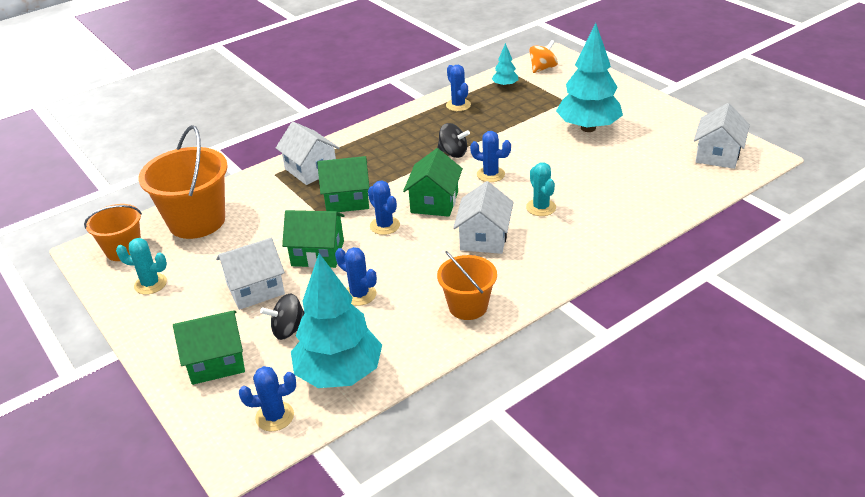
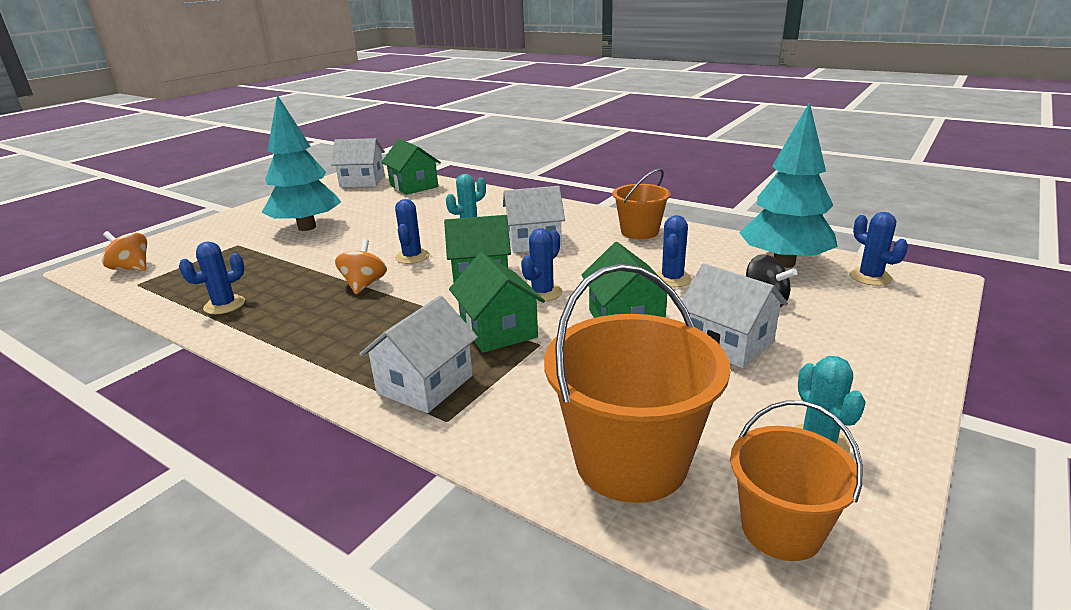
camera: 110 degrees left, 10 degrees down
(216, 361) = (861, 329): green house -> green house (414, 186)
(453, 153) = (364, 285): black spinning top -> orange spinning top
(505, 85) = (174, 283): turquoise tree -> none

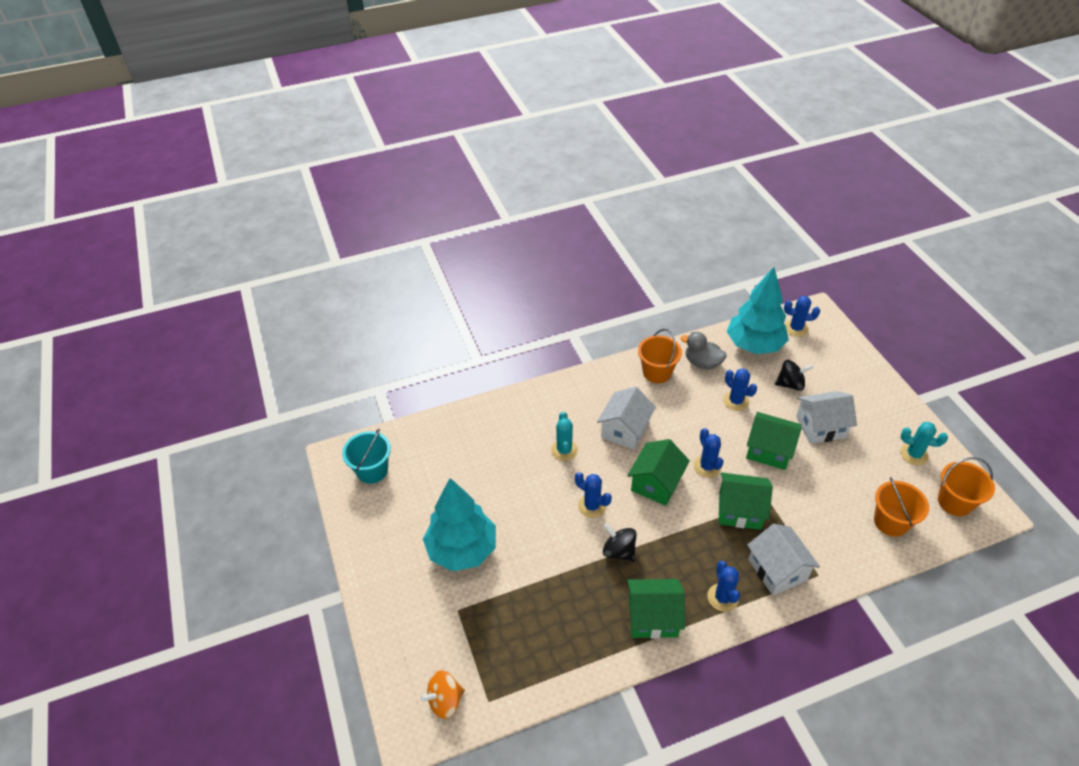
camera: 55 degrees left, 20 degrees up
(224, 305) = (586, 645): blue cactus -> blue cactus (722, 597)
(362, 181) = (372, 470): white house -> turquoise bucket
(364, 285) = (619, 551): orange spinning top -> black spinning top
(414, 186) = (428, 442): green house -> green house (653, 617)
(631, 461) = (891, 522): orange bucket -> orange bucket, size x0.60
(696, 246) = (702, 363): none -> grey duck

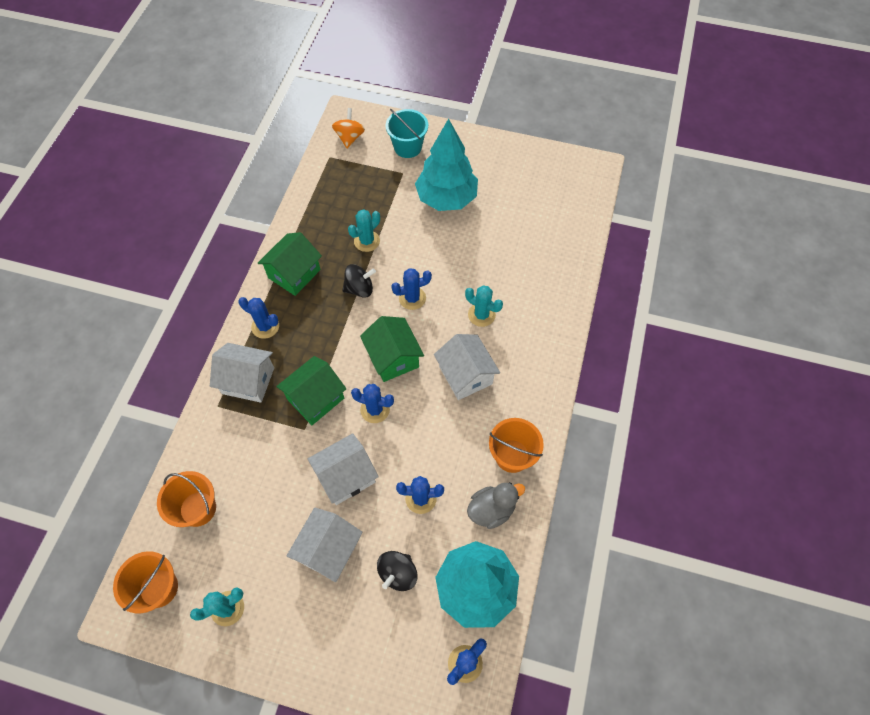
camera: 125 degrees right, 15 degrees up
(372, 470) = (564, 181): turquoise bucket -> turquoise bucket (408, 147)
(565, 582) = (367, 241): none -> turquoise cactus
(769, 450) = (346, 476): green house -> white house

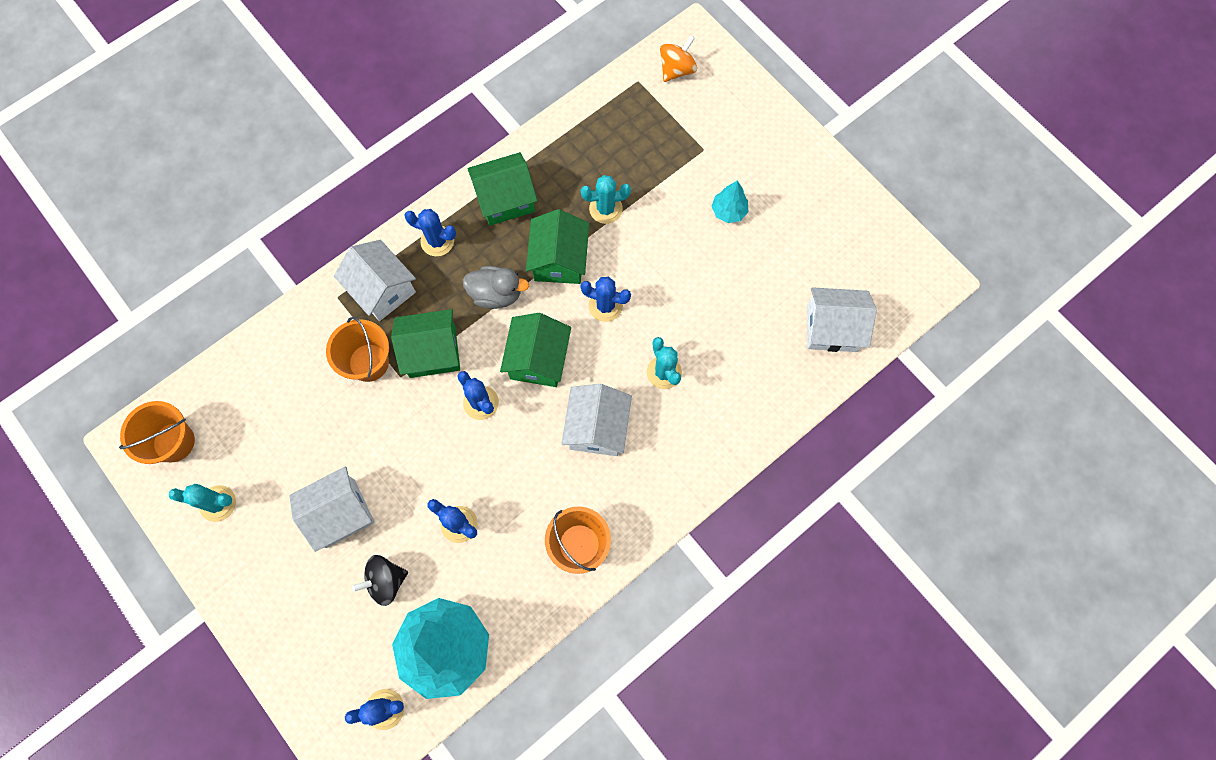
camera: 35 degrees right, 10 degrees up
(198, 508) = (253, 390): orange bucket -> orange bucket (368, 362)
(265, 326) = (437, 241): blue cactus -> blue cactus turned 45 degrees counterclockwise
(346, 476) = (405, 452): white house -> white house (832, 328)
(359, 289) = (559, 260): black spinning top -> green house
(408, 147) = (732, 120): turquoise bucket -> none
(446, 199) = (728, 211): turquoise tree -> turquoise tree, size x0.45
(491, 509) = (518, 584): grey duck -> grey duck (496, 294)

